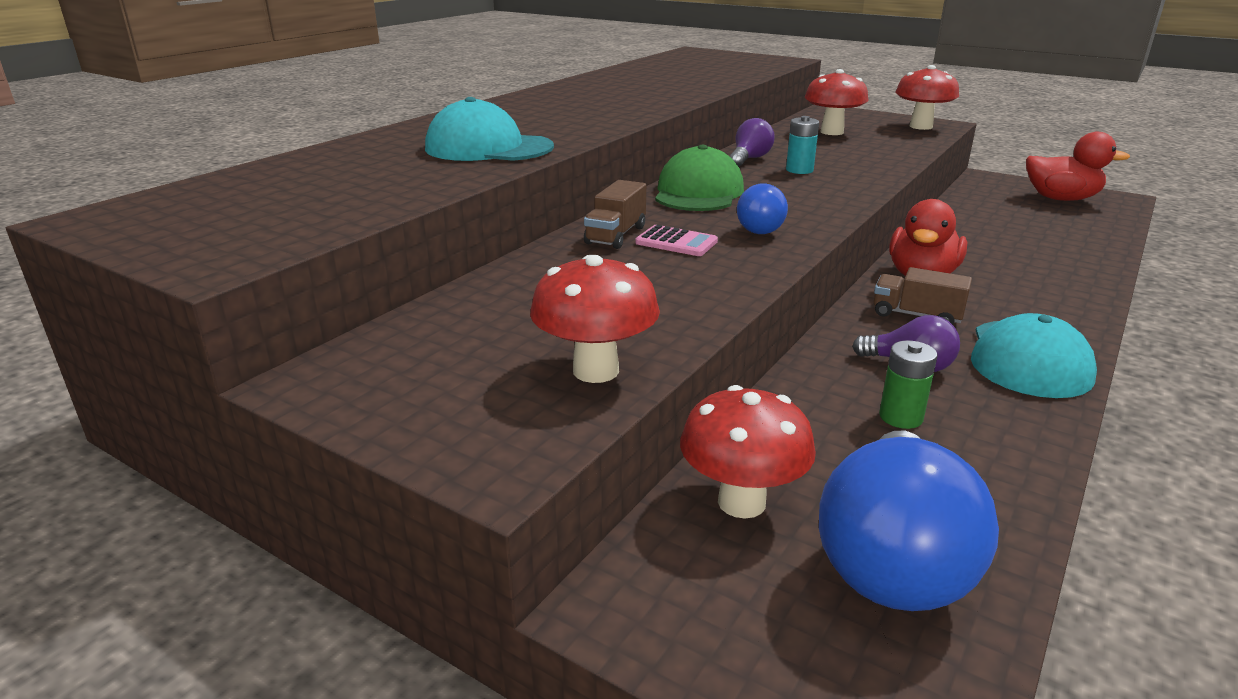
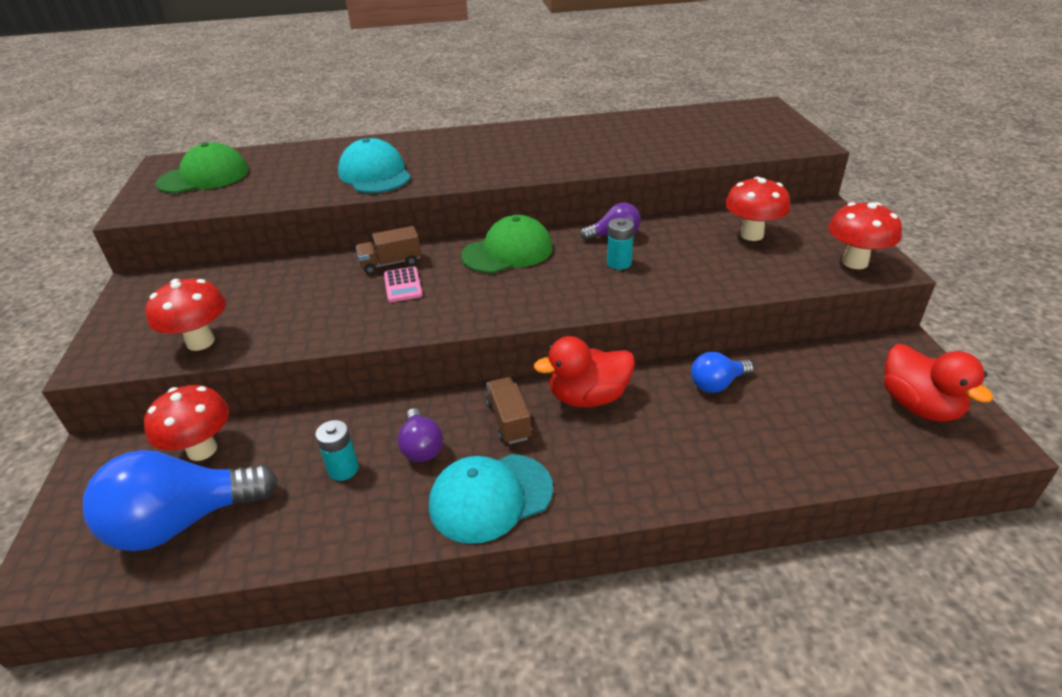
camera: 50 degrees right, 10 degrees up
(229, 209) = (204, 177): none -> green cap
(761, 228) = (465, 300): blue light bulb -> blue light bulb (717, 384)
(900, 417) = (343, 469): green battery -> turquoise battery

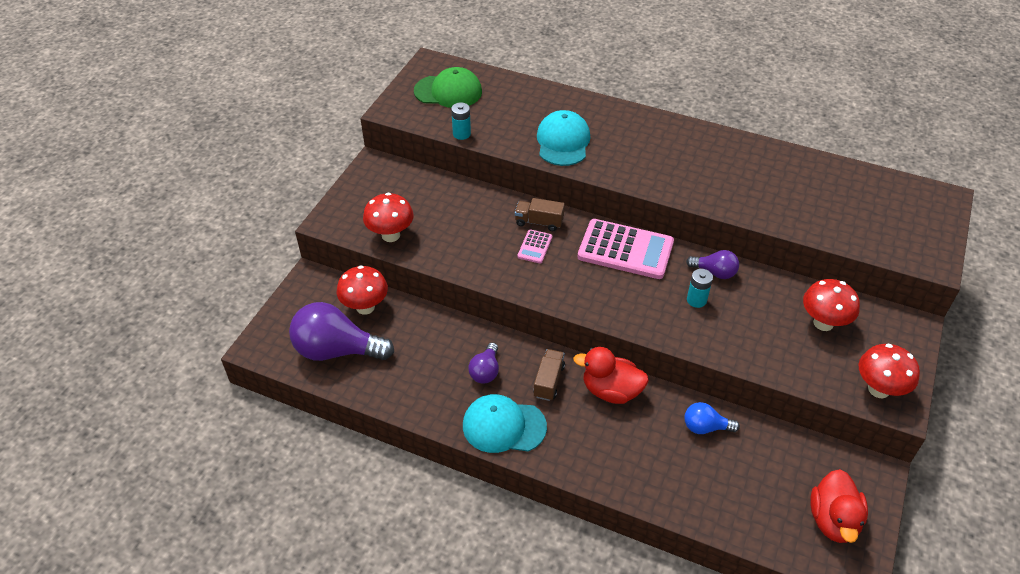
camera: 30 degrees right, 10 degrees up
(183, 521) = (337, 350): blue light bulb -> purple light bulb
(343, 469) = (434, 362): turquoise battery -> turquoise battery (461, 134)
(508, 252) = (625, 250): green cap -> pink calculator

